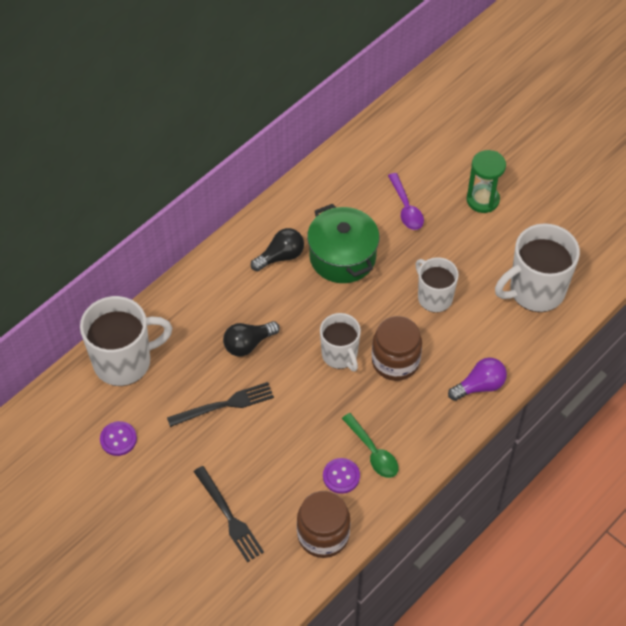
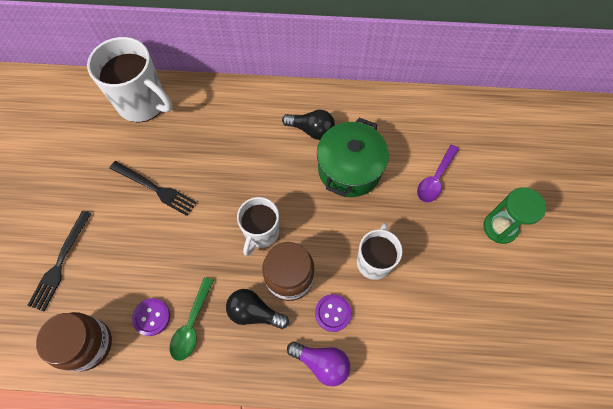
camera: 50 degrees right, 10 degrees up
(118, 439) = (77, 145): purple button -> purple button (333, 313)
(248, 344) = (219, 165): black light bulb -> black light bulb (254, 312)
(535, 291) = (455, 338): white mug -> none

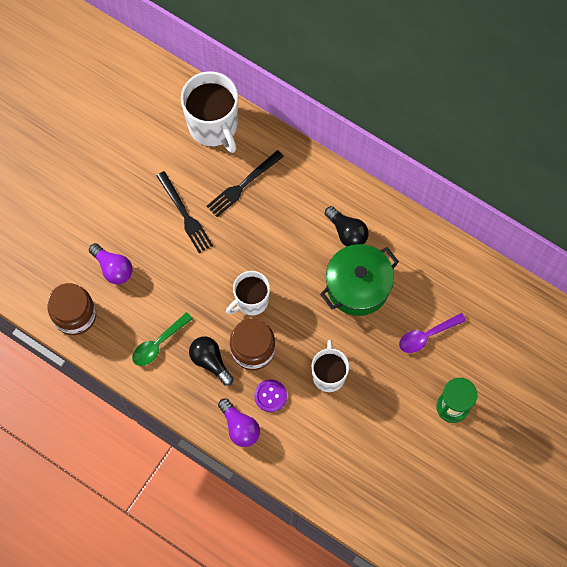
camera: 30 degrees right, 5 degrees up
(60, 262) = (82, 238): black fork -> black fork (243, 185)
(107, 274) = (113, 268): none -> purple light bulb
(151, 317) = (131, 321): purple button -> none
(374, 261) = (328, 375): white mug -> white mug turned 45 degrees counterclockwise

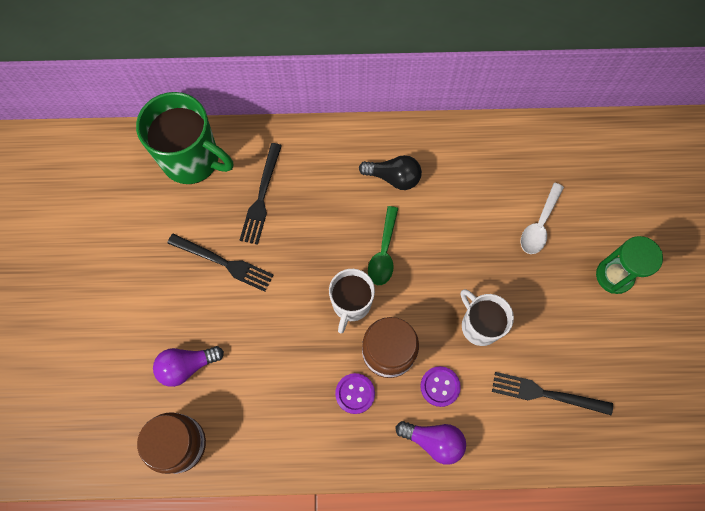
camera: 35 degrees left, 0 degrees up
(113, 268) = (187, 366): purple light bulb -> purple light bulb turned 150 degrees clockwise
(158, 344) = (289, 413): green spoon -> green spoon (383, 253)
(210, 361) = (355, 393): black light bulb -> purple button
(213, 126) = (192, 160): white mug -> green mug
(339, 450) = (546, 394): none -> black fork
(358, 286) = (442, 221): green pot -> none
(426, 336) = (539, 225): purple spoon -> white spoon

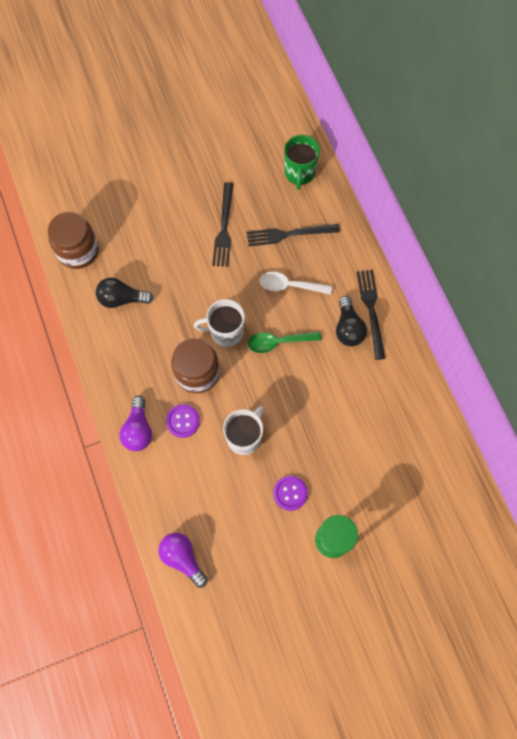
camera: 70 degrees right, 0 degrees up
(187, 366) = (135, 234): purple light bulb -> purple light bulb (182, 558)
(192, 160) = (299, 173): green mug -> green mug, size x0.63
(264, 409) = (122, 299): none -> black light bulb
(355, 393) = (155, 359): purple button -> purple button (290, 493)
(539, 225) = (354, 461): white spoon -> white spoon (289, 285)
(546, 394) = (206, 508): black fork -> black fork (371, 311)

